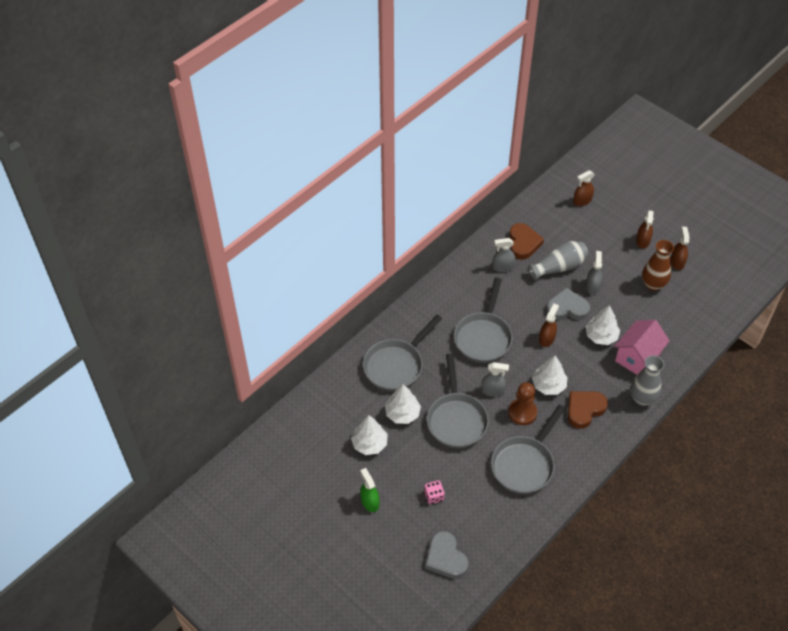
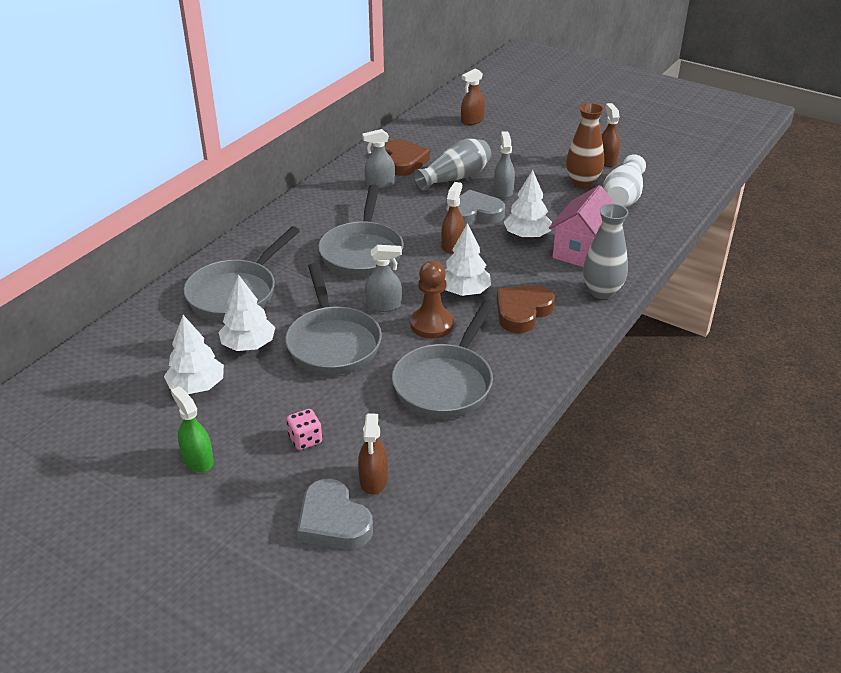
camera: 10 degrees left, 15 degrees down
(642, 241) = (557, 147): brown spray bottle -> brown spray bottle (373, 480)
(680, 304) = (623, 197): none -> white vase

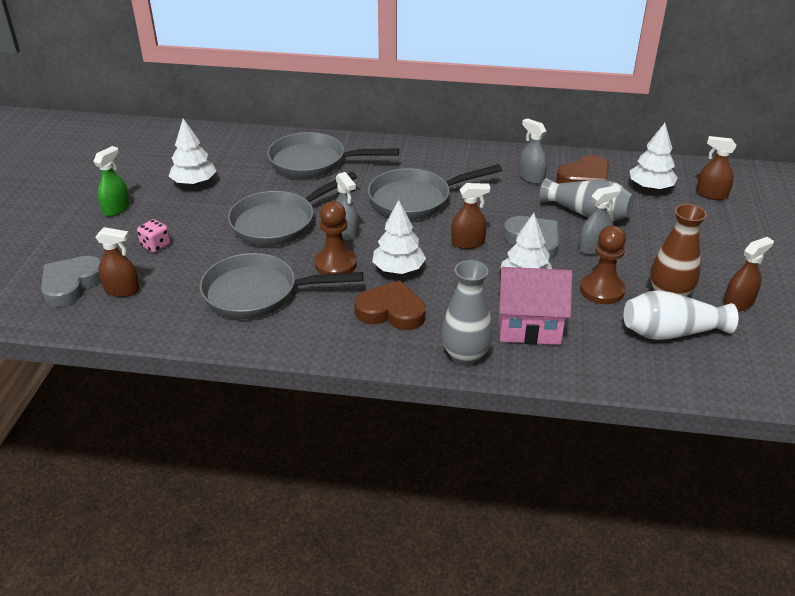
camera: 65 degrees right, 0 degrees up
(248, 345) = (253, 188): white tree -> white tree (650, 187)
(373, 480) = (122, 290): brown spray bottle -> brown spray bottle turned 150 degrees counterclockwise
(558, 206) = (602, 290): none -> brown pawn

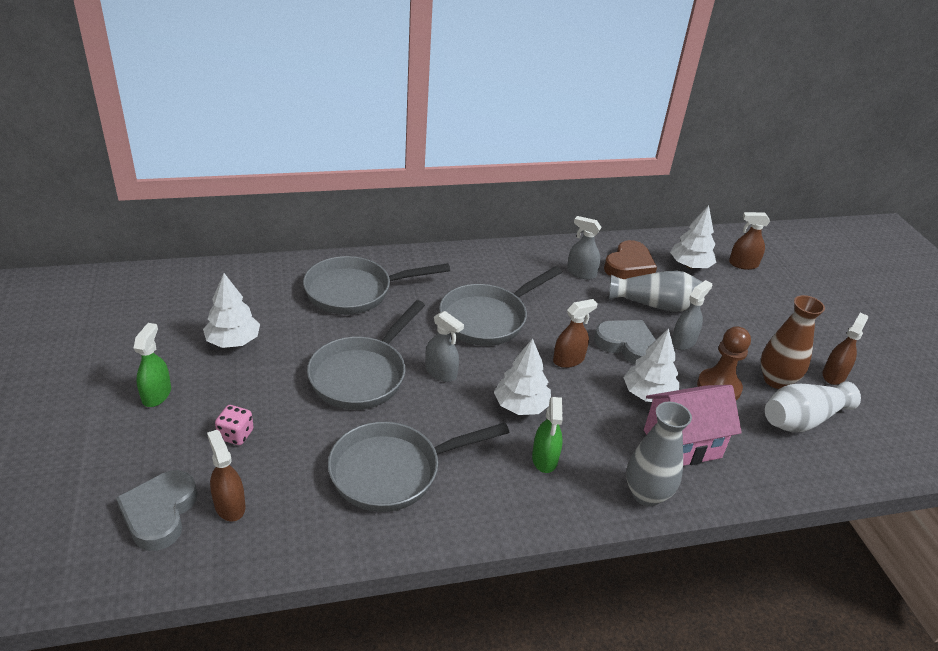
camera: 25 degrees left, 0 degrees up
(122, 290) = (229, 505): brown spray bottle -> brown spray bottle turned 105 degrees counterclockwise
(335, 264) = (454, 414): brown pawn -> none
(391, 311) = (544, 459): brown heart -> green spray bottle

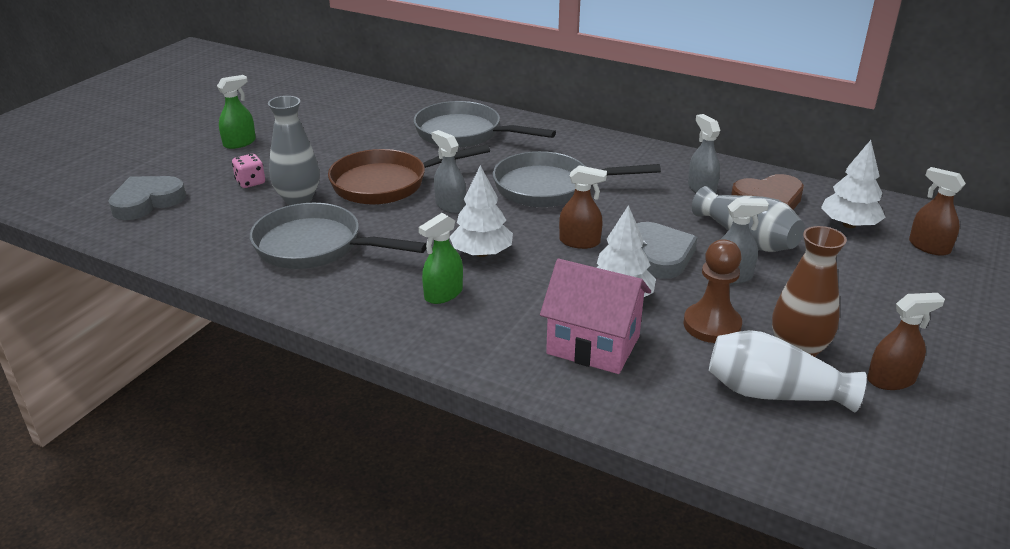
camera: 45 degrees right, 5 degrees down
(229, 505) = (188, 216): brown spray bottle -> none
(233, 341) = (330, 132): white tree -> none
(362, 375) = (387, 184): grey pan -> brown pan
(441, 372) = (450, 206): grey spray bottle -> grey spray bottle turned 150 degrees clockwise
(646, 494) = (494, 360): grey vase -> grey vase (298, 199)

